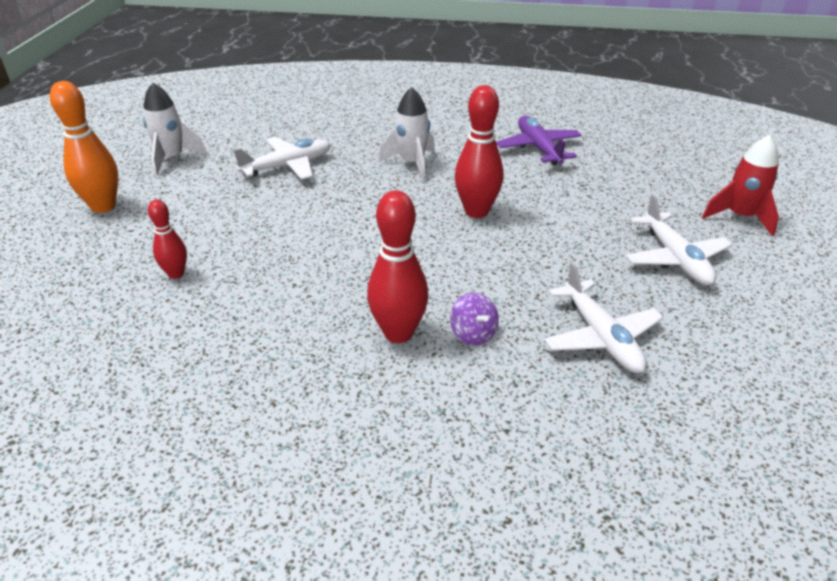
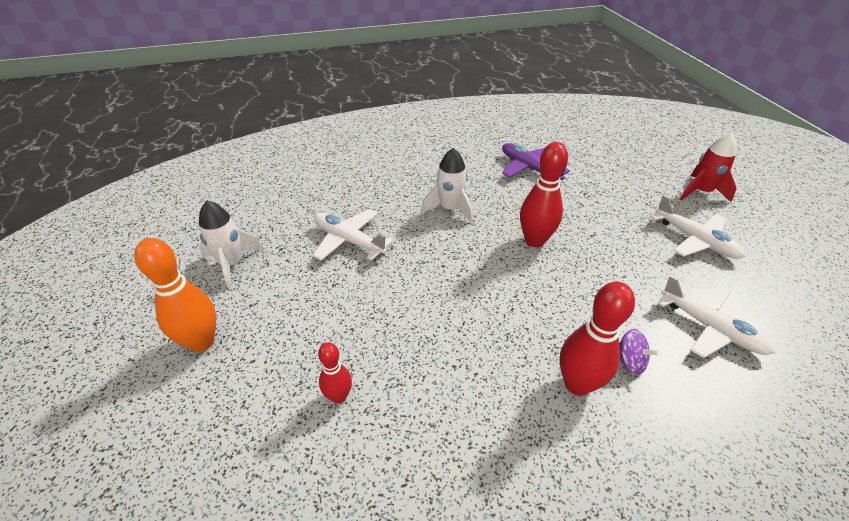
camera: 25 degrees left, 5 degrees up
(288, 166) = (349, 240): white plane -> white plane turned 90 degrees counterclockwise

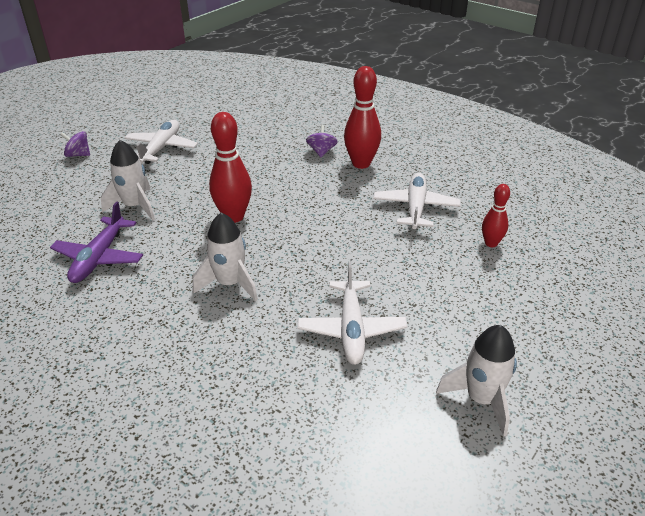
camera: 125 degrees left, 5 degrees down
(201, 342) = (561, 343): orange bowling pin -> none
(588, 198) = (135, 206): none -> white rocket
(701, 192) = (78, 155): red rocket -> purple spinning top
(711, 328) = (260, 132): white plane -> white plane (415, 207)

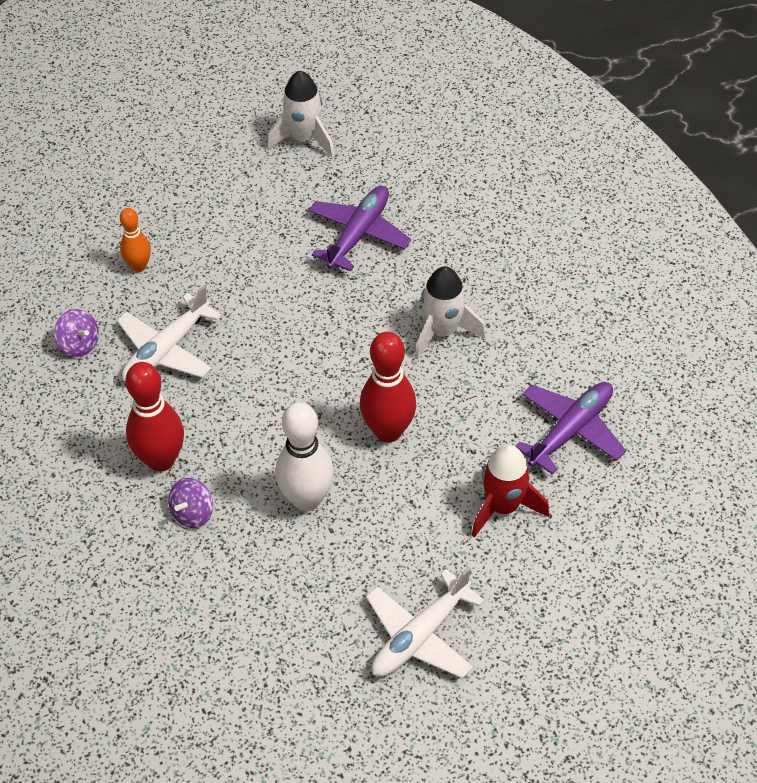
camera: 150 degrees left, 15 degrees up
(78, 155) = (554, 679): purple spinning top -> purple spinning top (79, 344)
(135, 206) = (503, 507): white rocket -> red rocket
(262, 174) = (307, 499): none -> white bowling pin
(351, 329) = (358, 233): white plane -> purple plane
(491, 243) = (139, 266): red bowling pin -> orange bowling pin

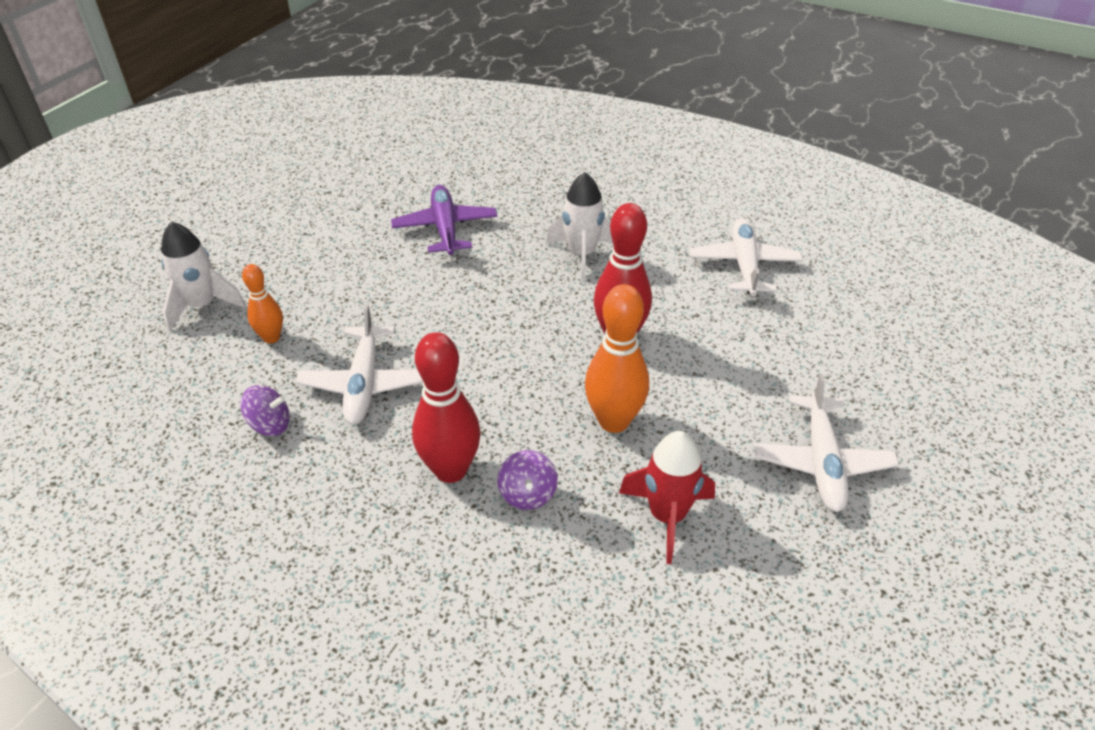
camera: 40 degrees left, 10 degrees down
(304, 138) = (333, 192): white rocket -> white rocket (202, 306)
(307, 499) = (614, 421): white bowling pin -> orange bowling pin
(503, 507) = (763, 336): red rocket -> red rocket (667, 516)
(571, 430) = (744, 265): purple plane -> white plane

